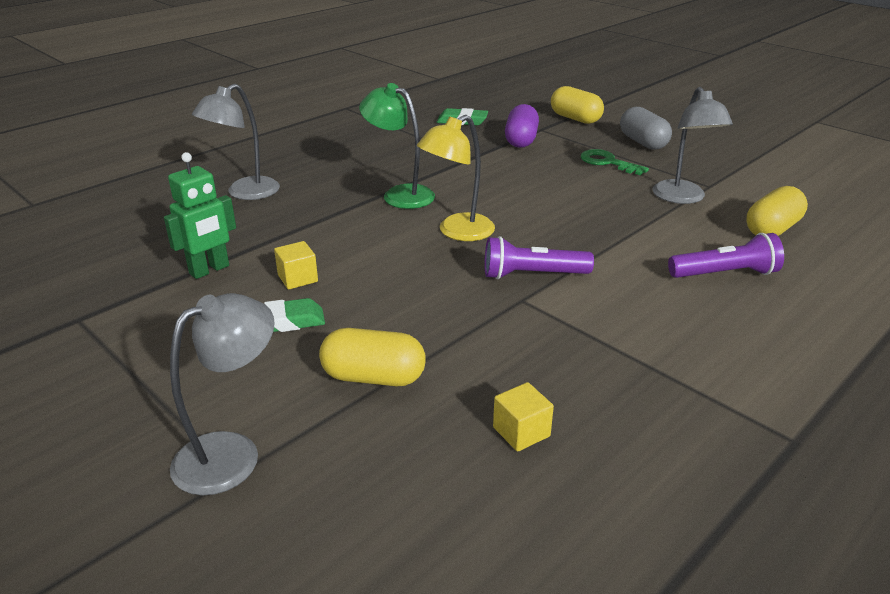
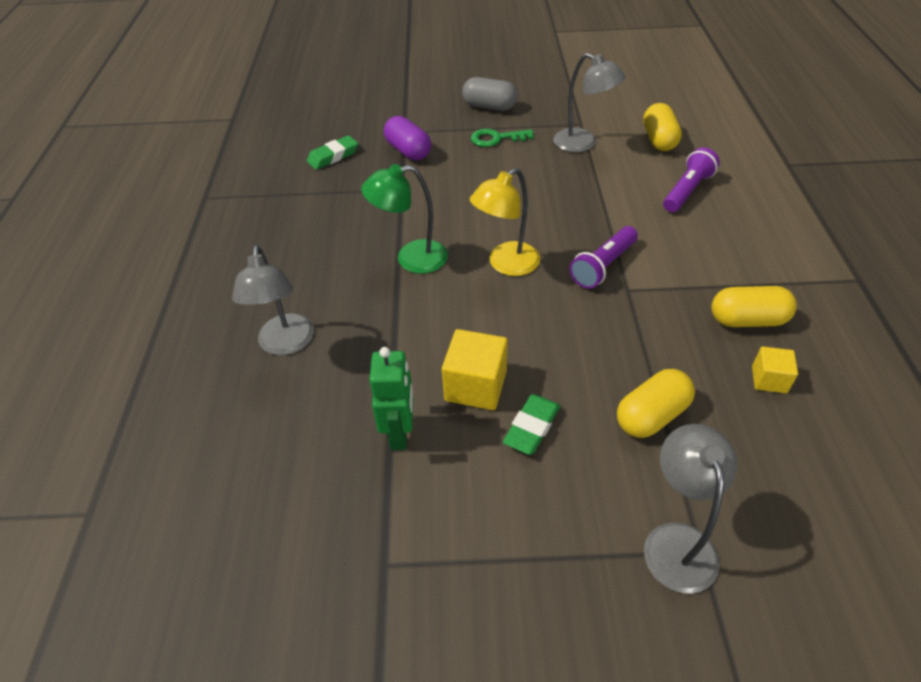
camera: 45 degrees left, 15 degrees up
(298, 278) = (475, 386): yellow cube -> yellow cube, size x1.68
(457, 232) = (506, 264): yellow lamp -> yellow lamp turned 45 degrees clockwise
(575, 119) = (411, 107): yellow capsule -> yellow capsule (747, 320)

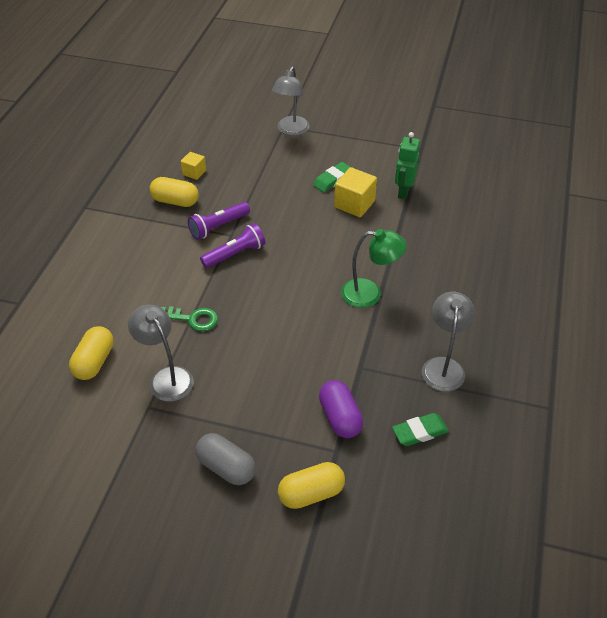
camera: 165 degrees left, 0 degrees up
(286, 344) = (467, 252): grey lamp -> grey lamp (443, 366)
(496, 138) = (244, 410): green key -> green key (193, 319)
(506, 264) = (302, 272): yellow lamp -> none
(651, 415) = (268, 171): yellow capsule -> yellow capsule (311, 493)
(687, 191) = (123, 299): purple flashlight -> purple flashlight (218, 227)

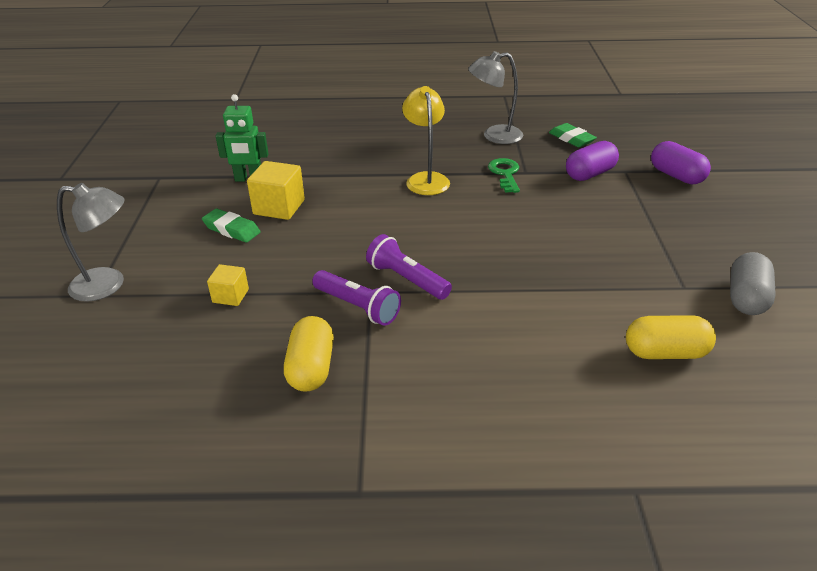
camera: 105 degrees left, 10 degrees down
(166, 377) = (635, 285): grey lamp -> none
(193, 319) = (537, 287): green key -> green key (505, 174)
(194, 172) = (230, 366): yellow cube -> yellow cube (230, 296)
(226, 467) = (698, 221): grey capsule -> grey capsule (746, 298)
(311, 493) = (676, 176): yellow capsule -> purple capsule
(370, 294) = (426, 179): green lamp -> yellow lamp

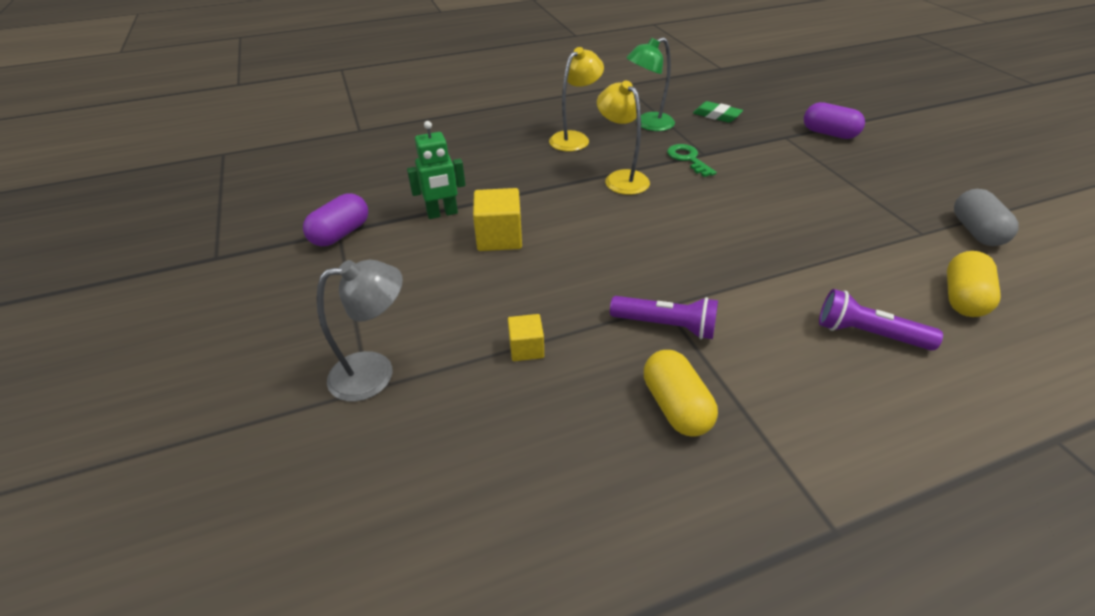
camera: 20 degrees left, 5 degrees up
(231, 229) = (468, 273): green eraser -> none
(407, 279) = (688, 284): purple flashlight -> purple flashlight (868, 334)
(413, 137) = (574, 138): none -> yellow lamp
(494, 136) = (648, 124): grey lamp -> green lamp
(590, 174) = (759, 145): purple capsule -> purple capsule (341, 234)
(665, 353) = (962, 298): yellow capsule -> yellow capsule turned 45 degrees counterclockwise

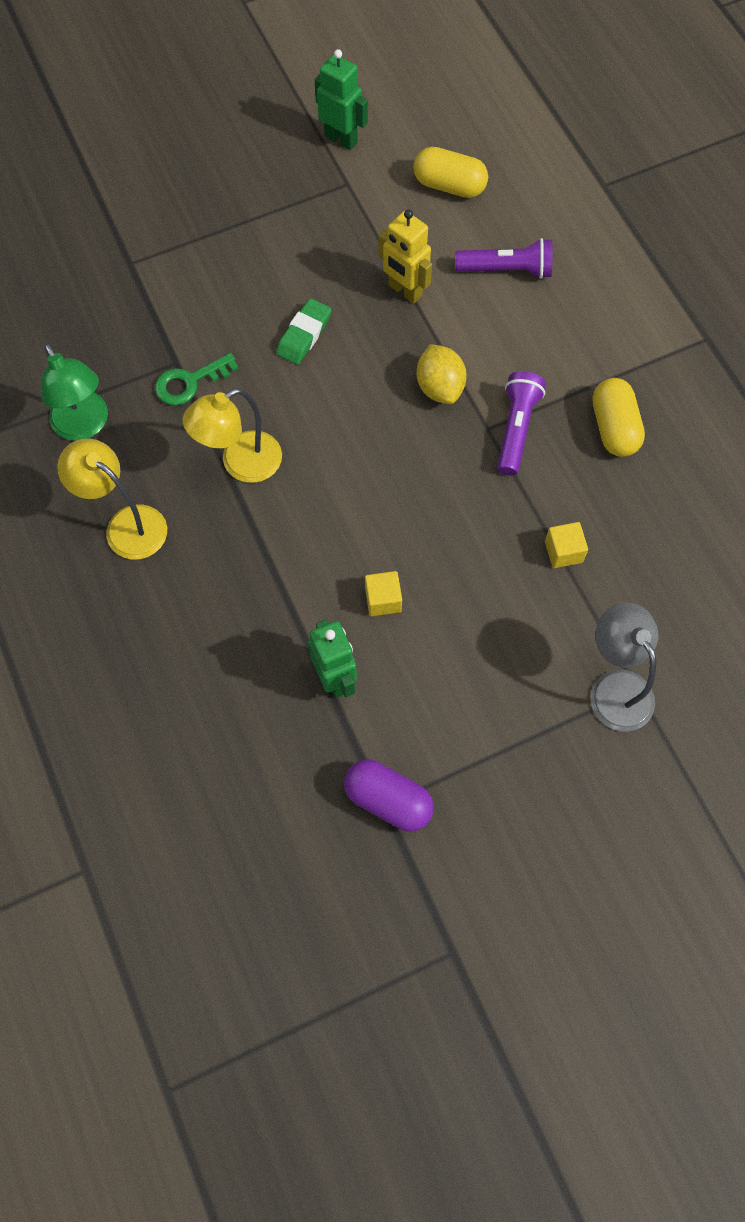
camera: 95 degrees left, 25 degrees up
(499, 237) = (383, 600): yellow cube -> yellow cube, size x0.59
(675, 406) = (614, 428): yellow capsule -> yellow capsule turned 75 degrees counterclockwise
(706, 278) = (440, 387): none -> yellow lemon
(716, 115) = (60, 334): green eraser -> green eraser (304, 335)
(810, 262) = (404, 291): none -> yellow robot
(829, 134) = (122, 213): purple capsule -> none
(868, 334) = (506, 270): purple flashlight -> purple flashlight turned 105 degrees counterclockwise
(975, 231) = (341, 139): grey capsule -> green robot

